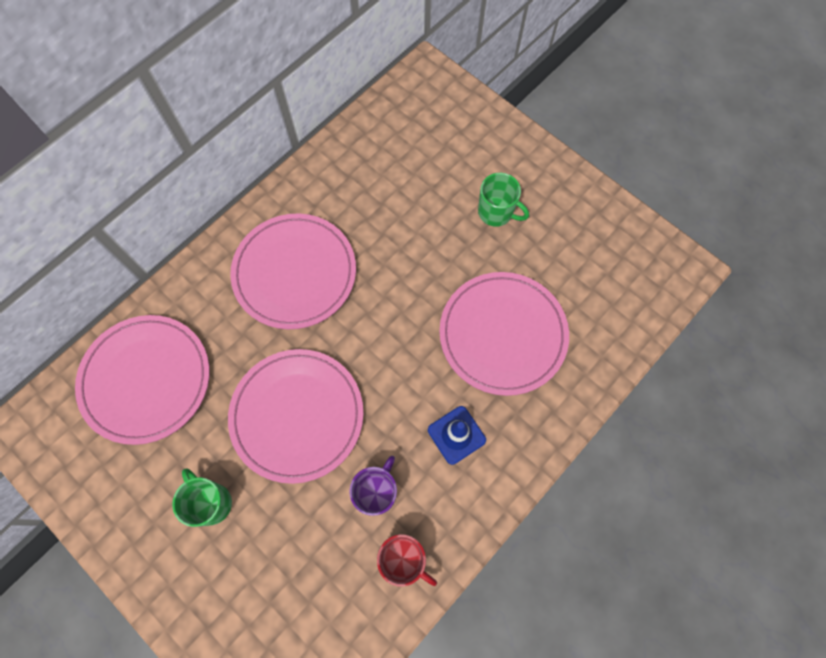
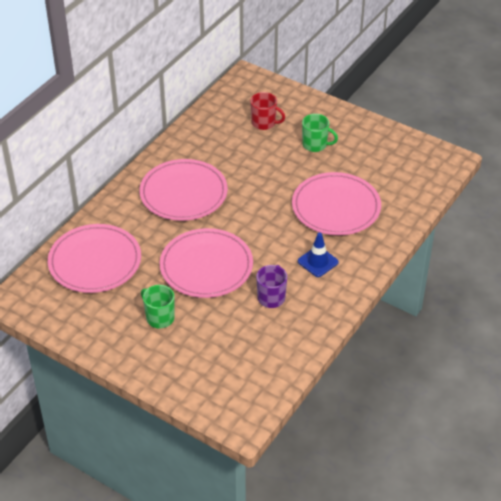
camera: 10 degrees left, 25 degrees down
(403, 559) = (298, 328): red mug -> red mug (264, 123)

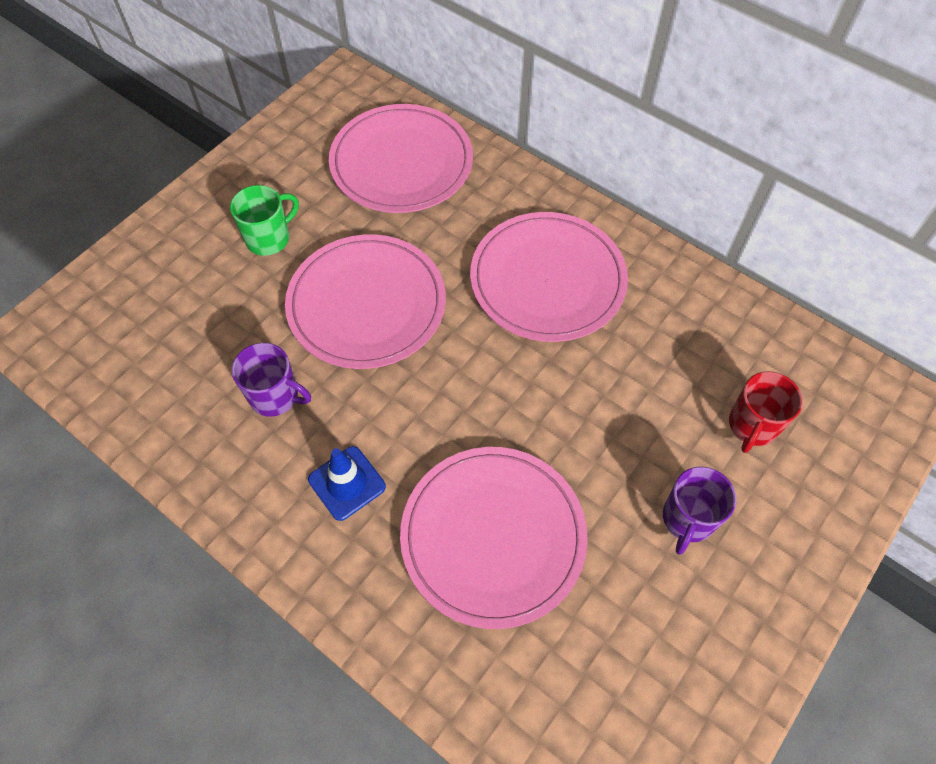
camera: 95 degrees right, 15 degrees up
(315, 145) = (687, 519): green mug -> purple mug

